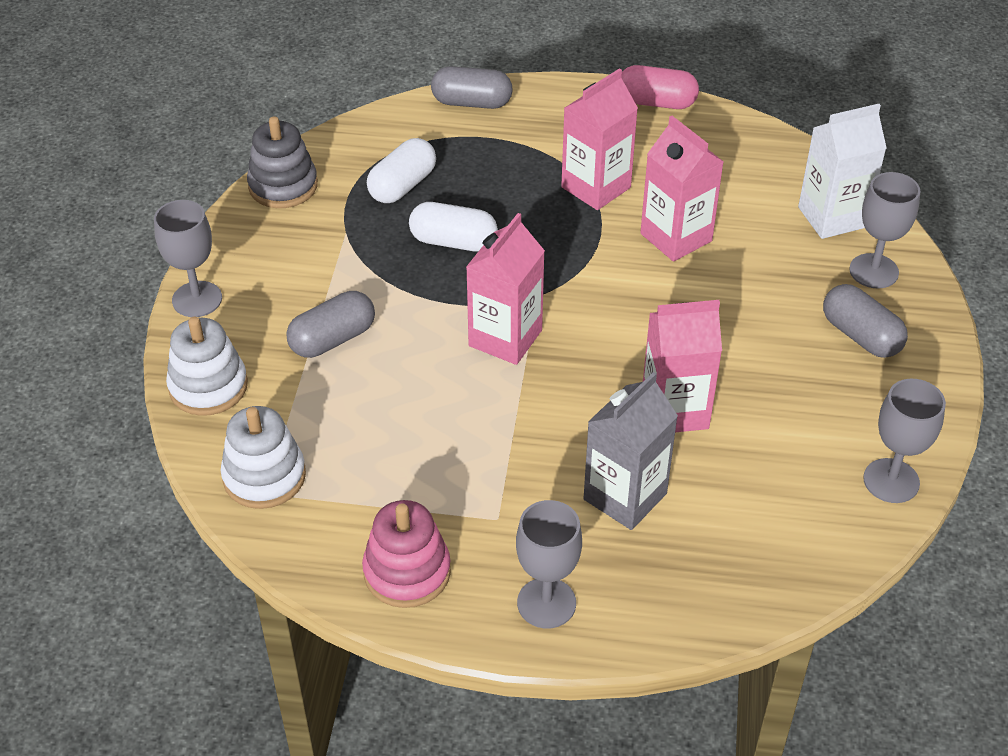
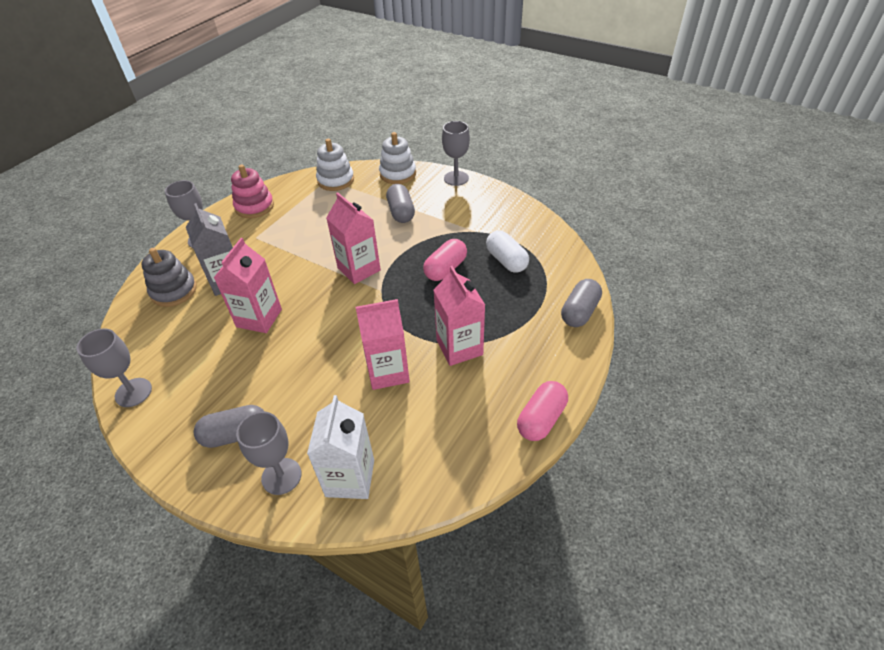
camera: 115 degrees right, 0 degrees up
(283, 186) = (528, 217): grey stacking toy -> grey stacking toy (174, 291)
(453, 242) = (445, 269): white capsule -> pink capsule

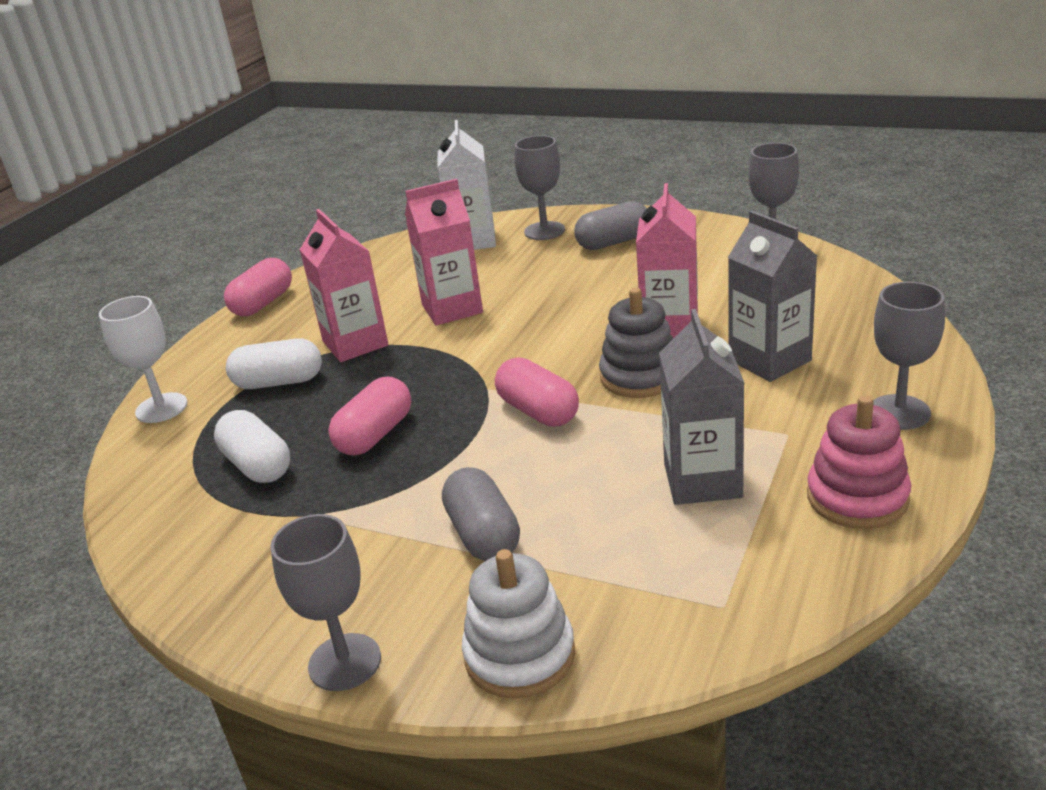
camera: 175 degrees right, 15 degrees down
(174, 291) = (849, 334): grey stacking toy -> grey stacking toy (640, 376)
(305, 221) = (702, 480): none -> grey carton
(335, 180) = (696, 606): white stacking toy -> none
(359, 269) = (538, 411): pink carton -> pink capsule
(507, 320) = (279, 382): none -> white capsule
(579, 312) = (161, 408): grey capsule -> white goblet

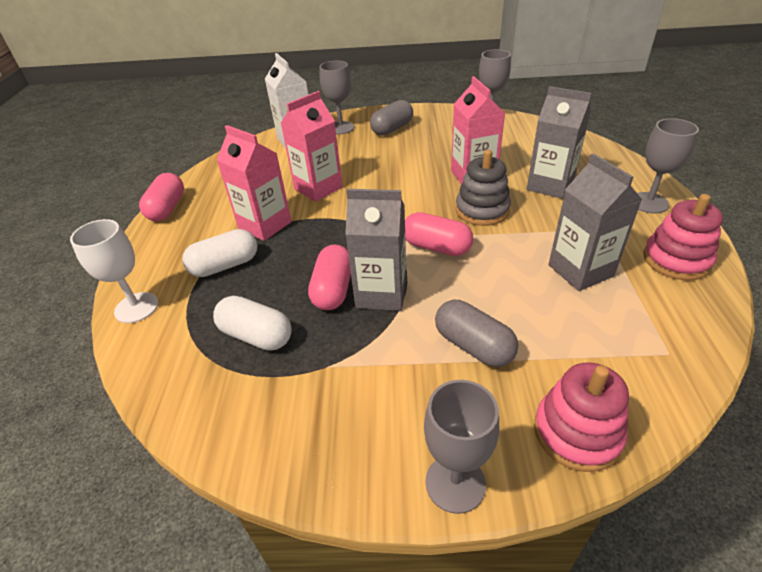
camera: 25 degrees left, 10 degrees up
(426, 451) = (381, 293): none -> grey carton
(520, 655) = (577, 432): white stacking toy -> pink stacking toy

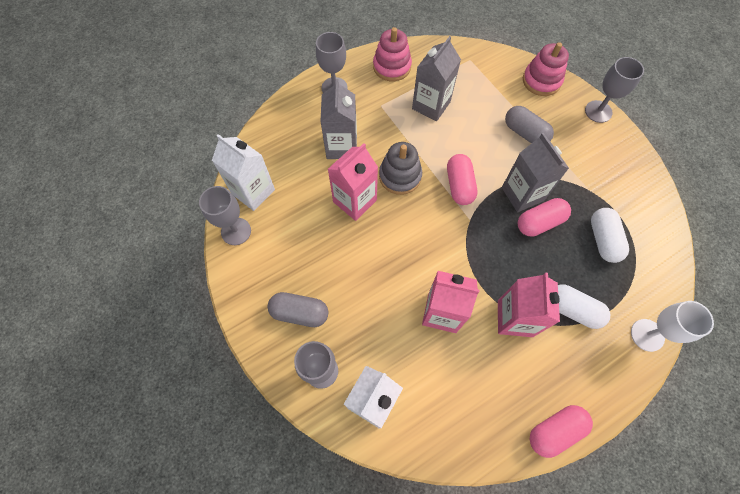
camera: 125 degrees left, 25 degrees up
(473, 346) = (525, 133): grey capsule -> grey capsule turned 60 degrees counterclockwise
(525, 131) = (253, 192): none -> white carton

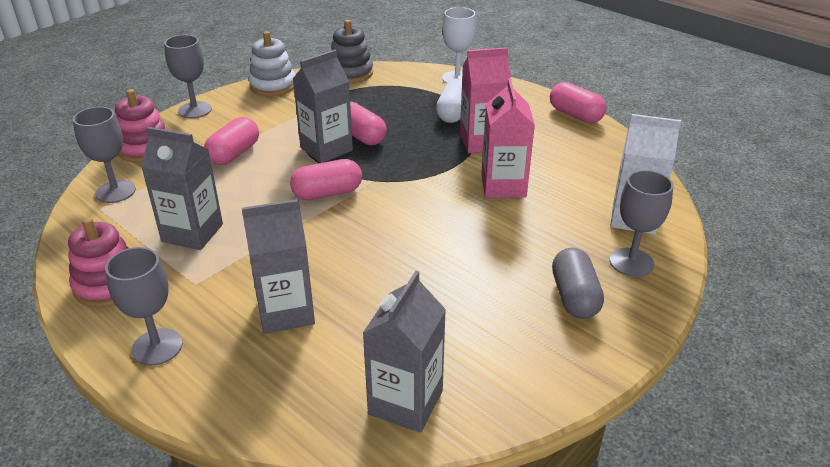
camera: 105 degrees left, 30 degrees down
(236, 231) = (489, 404): grey goblet -> grey goblet (115, 191)
(253, 192) = (405, 402): white carton -> grey carton
(355, 201) = (382, 279): pink carton -> none
(400, 176) = (327, 243): grey stacking toy -> grey stacking toy (350, 73)
(525, 133) = (234, 154): grey capsule -> pink capsule
(603, 240) = (367, 101): white capsule -> none
(639, 169) = (273, 86): none -> white stacking toy

